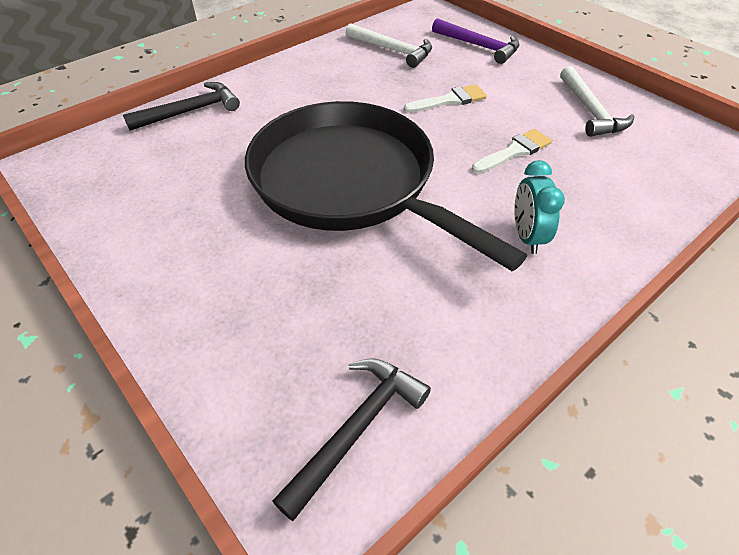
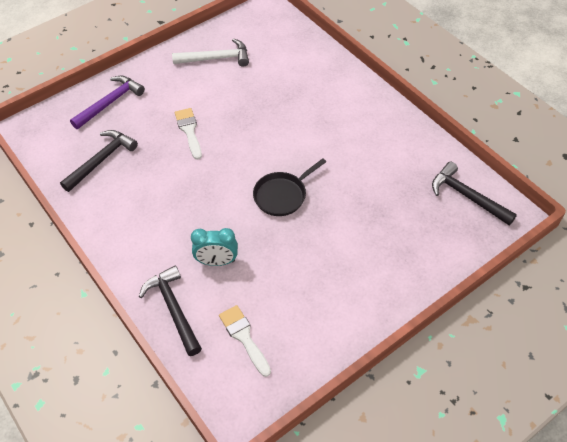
camera: 85 degrees left, 5 degrees up
(349, 182) = (282, 195): black pan -> black pan, size x0.41
(392, 50) = (101, 160): white hammer -> black hammer
(514, 151) = (257, 105): white brush -> white brush (244, 337)
(527, 236) = (338, 113): turquoise clock -> turquoise clock (217, 261)

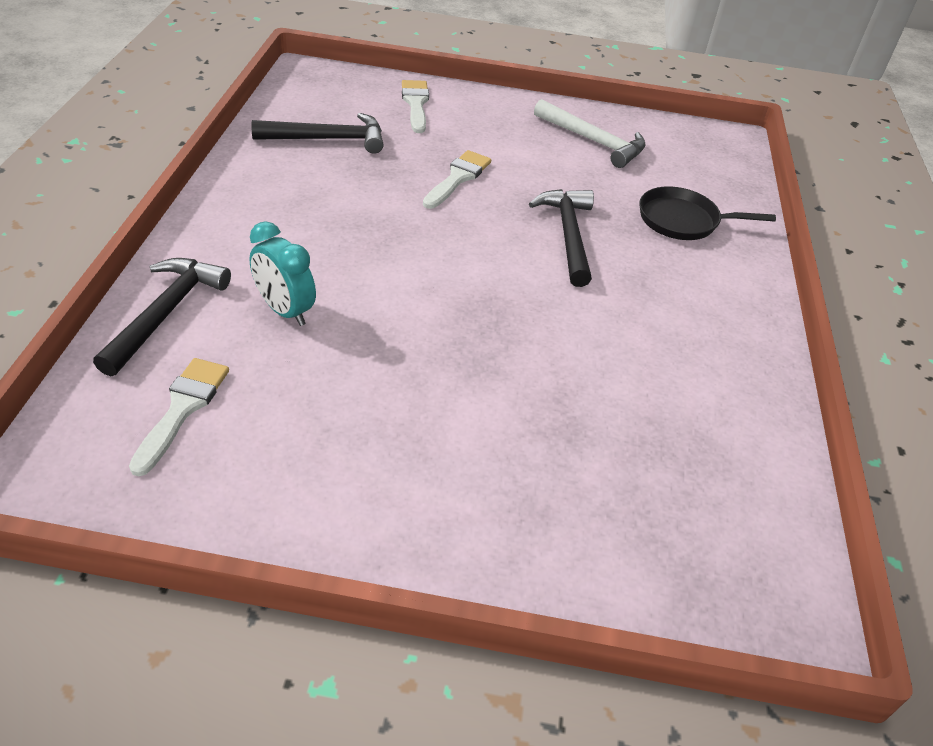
camera: 40 degrees right, 10 degrees down
(110, 103) = (415, 104): purple hammer -> white brush
(282, 195) = (466, 311): black pan -> black pan (682, 220)
(467, 196) = (743, 529): black hammer -> black hammer (568, 235)

